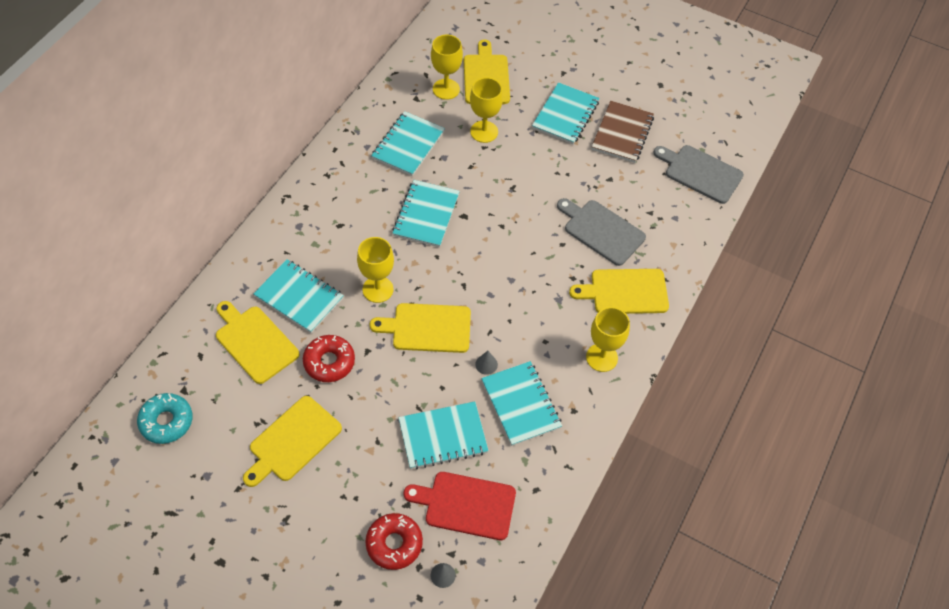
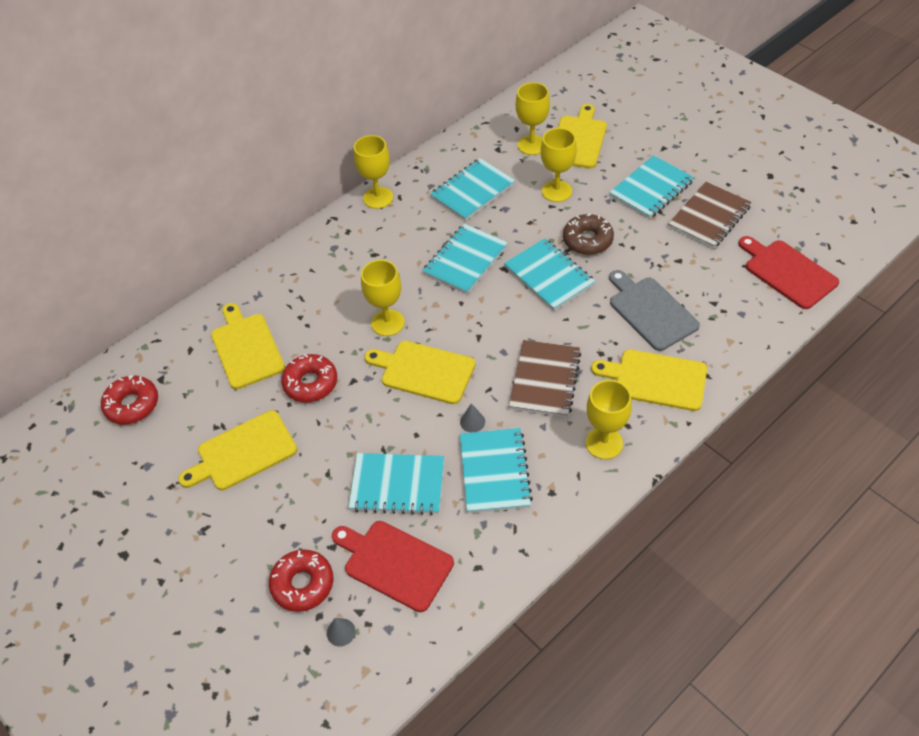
camera: 25 degrees right, 5 degrees down
(166, 422) = (132, 405): turquoise donut -> red donut
(299, 297) = (306, 314): turquoise notebook -> turquoise notebook (549, 276)
(322, 167) = (378, 198): none -> yellow goblet
(527, 174) = (587, 240): none -> brown donut
(535, 313) = (545, 380): none -> brown notebook
(700, 173) = (787, 272): grey cutting board -> red cutting board

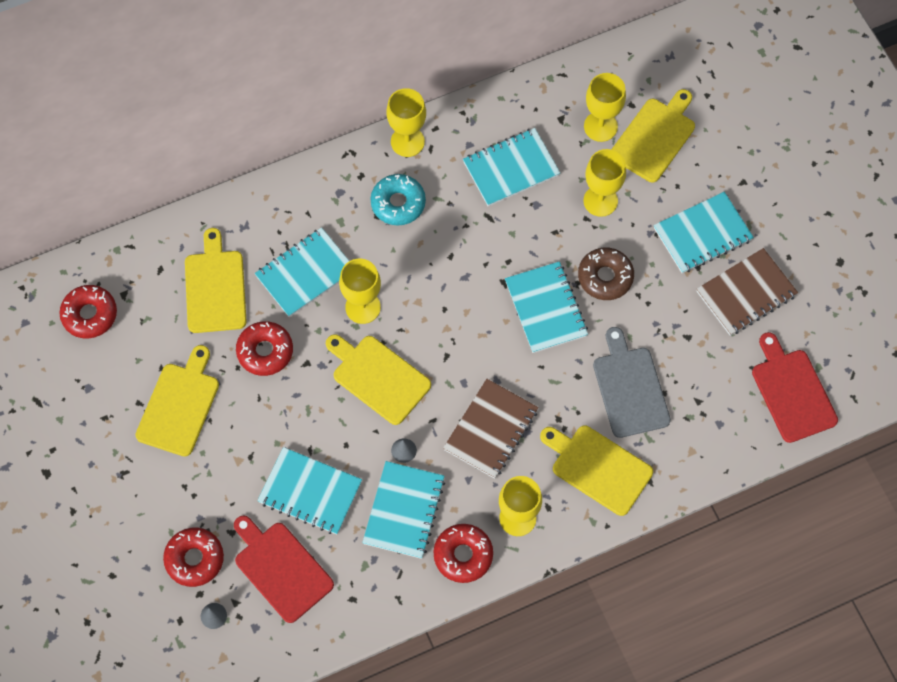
camera: 15 degrees right, 15 degrees up
(243, 452) = (179, 405): yellow cutting board -> yellow cutting board turned 120 degrees clockwise
(388, 241) = (398, 203): none -> turquoise donut
(465, 260) = (468, 258): turquoise notebook -> turquoise notebook (305, 273)
(568, 491) = (463, 555): none -> red donut

